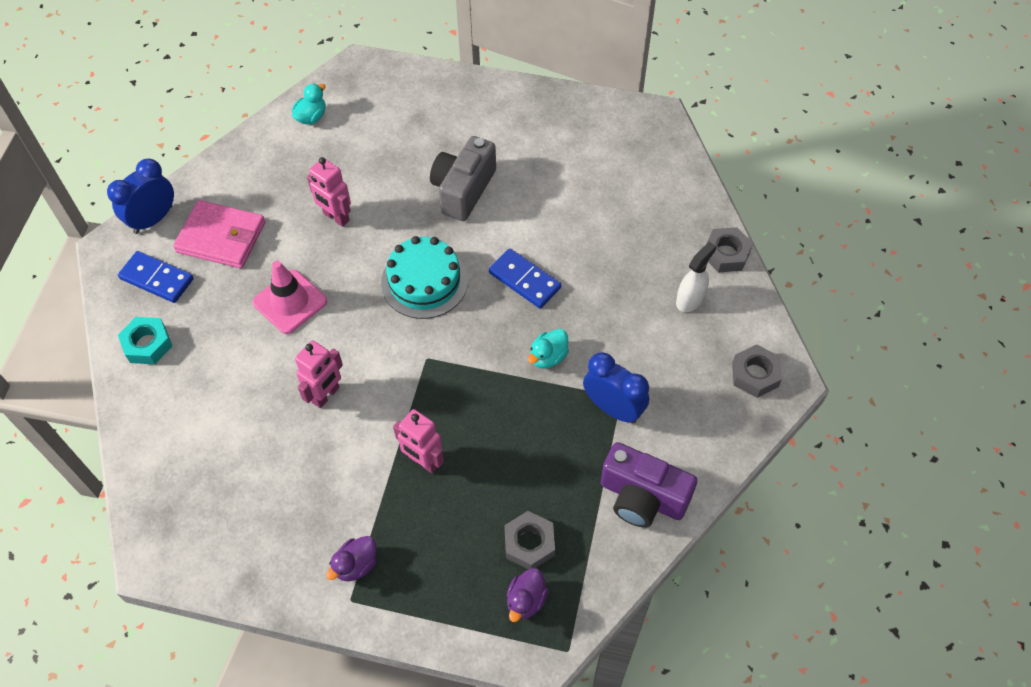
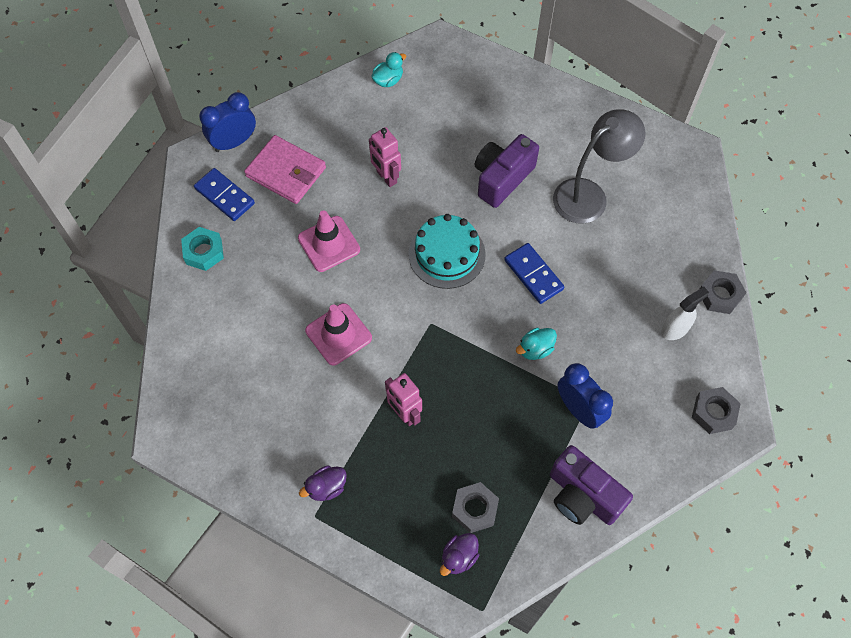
camera: 15 degrees right, 5 degrees up
(326, 395) = (338, 334): pink robot -> pink traffic cone
(463, 190) = (502, 178): grey camera -> purple camera
(561, 185) = (589, 195): none -> grey lamp

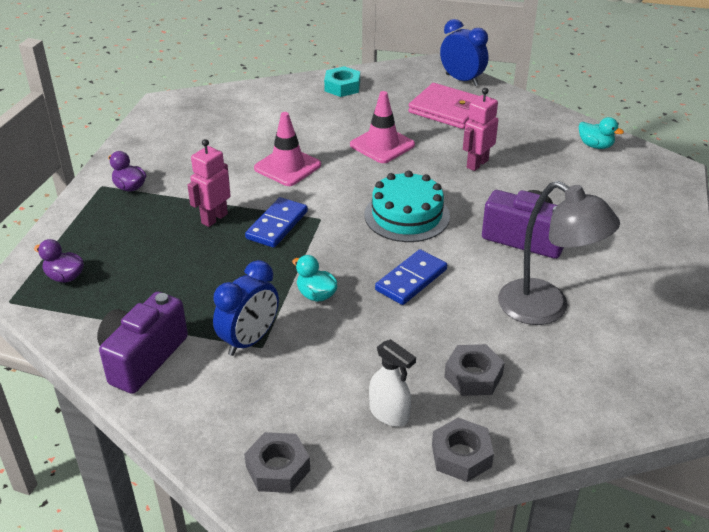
camera: 75 degrees right, 25 degrees down
(225, 196) = (403, 86): blue domino -> blue domino (277, 225)
(286, 172) = (447, 110): pink wallet -> pink wallet turned 75 degrees counterclockwise
(475, 509) = (118, 279): grey nut -> grey nut (473, 376)

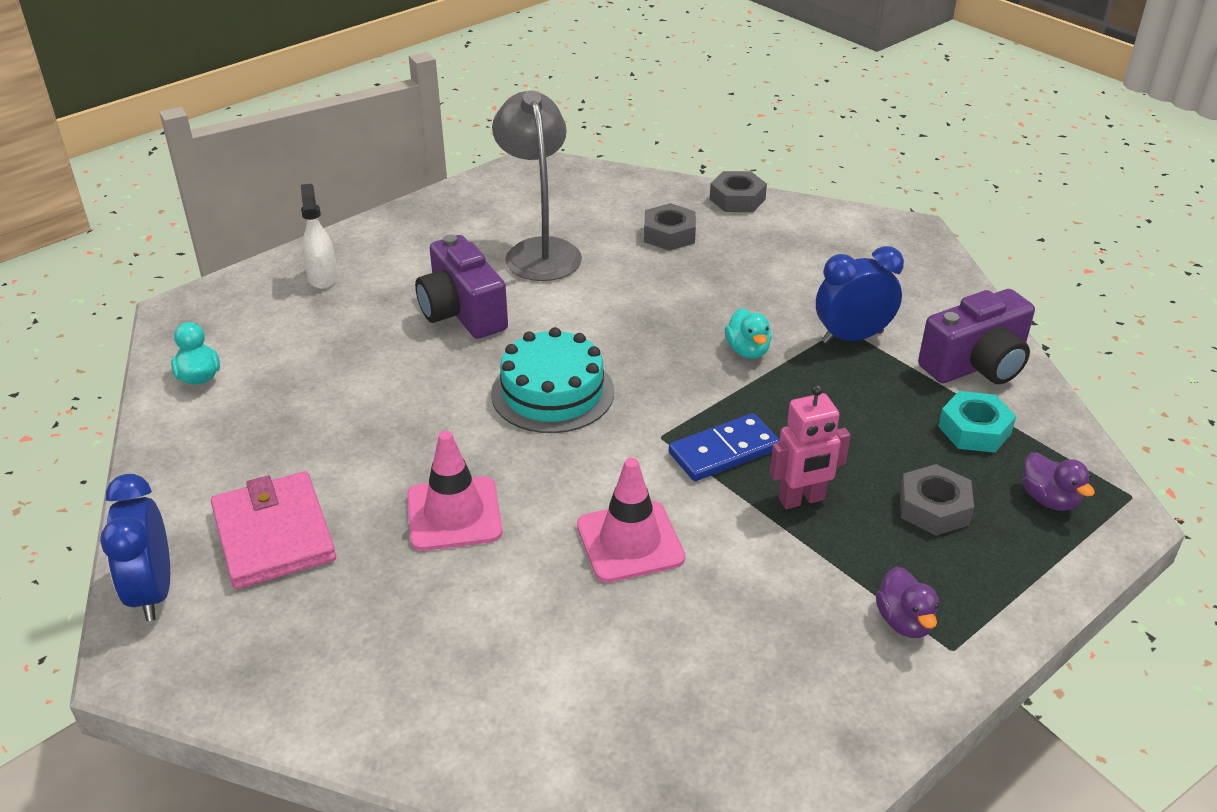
camera: 145 degrees left, 0 degrees up
(278, 468) = (889, 242): grey nut -> grey nut (933, 508)
(342, 87) = (360, 691): turquoise nut -> turquoise nut (974, 430)
(389, 414) = (768, 239): white spray bottle -> white spray bottle (322, 277)
(411, 280) = (632, 324): blue domino -> none
(477, 164) = (375, 421): pink robot -> none

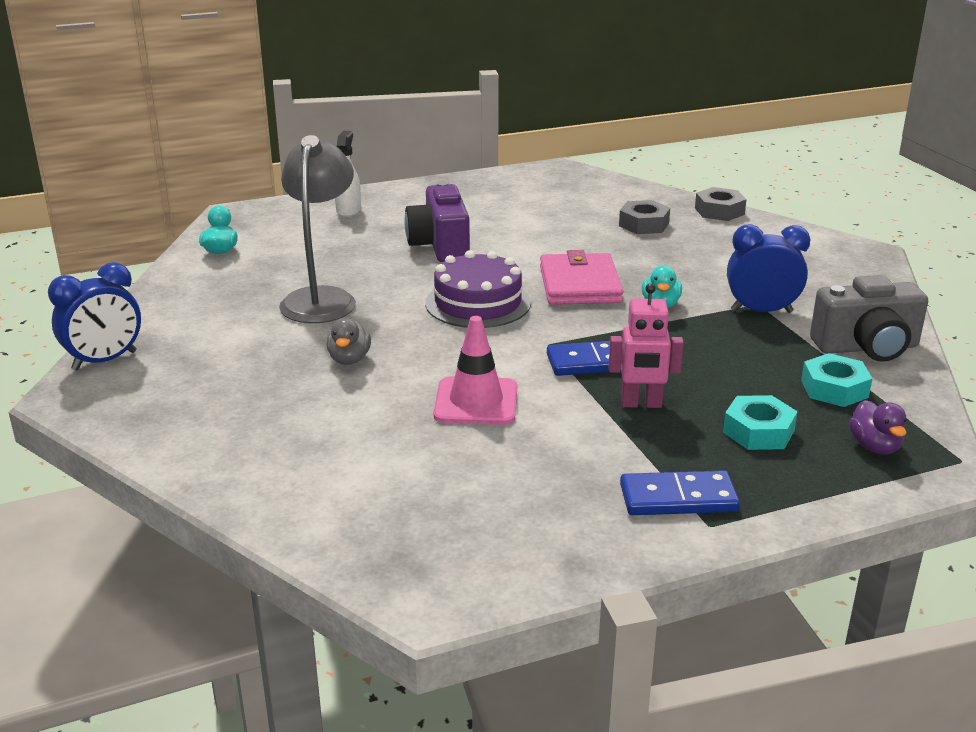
camera: 20 degrees right, 10 degrees down
(153, 592) = (104, 361): blue clock -> blue clock turned 135 degrees counterclockwise
(274, 535) = (209, 346): pink wallet -> pink wallet (580, 285)
(454, 514) = (349, 359): pink traffic cone -> grey duck
(539, 251) = (528, 219): grey lamp -> grey lamp (321, 298)
(552, 392) = (478, 303): turquoise cake -> purple cake
(904, 621) = (678, 498): purple duck -> blue domino
(933, 508) = (758, 431): grey nut -> turquoise nut
(976, 365) = (867, 348): purple camera -> grey camera

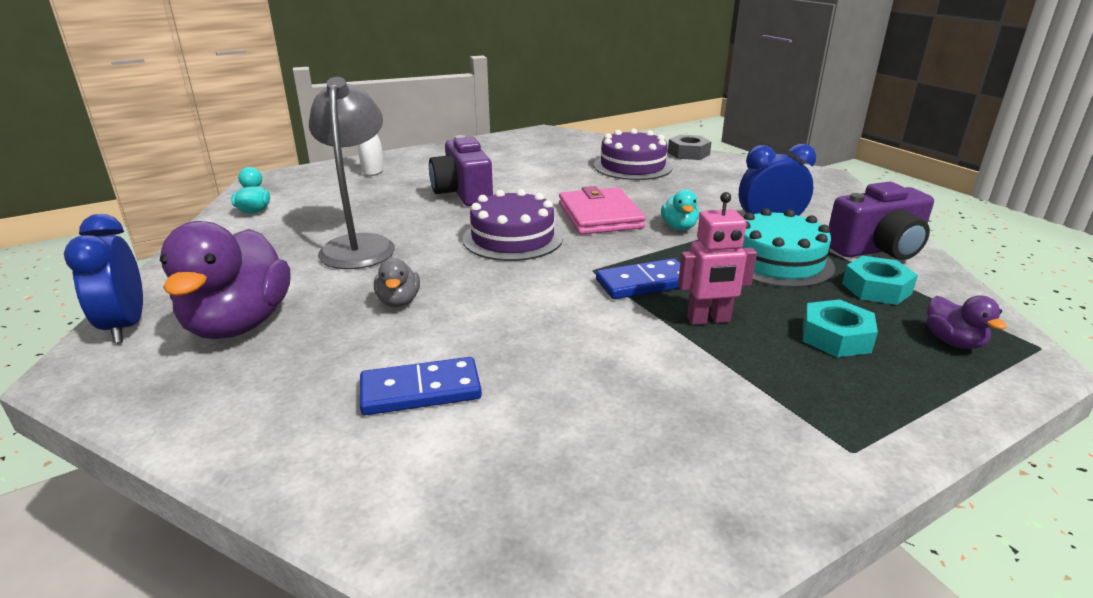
camera: 10 degrees left, 0 degrees up
(104, 361) = (125, 326): blue clock -> blue clock turned 120 degrees clockwise
(202, 368) = (239, 324): none -> purple duck
(476, 402) = (542, 333): pink traffic cone -> none
(644, 224) = (632, 166): grey nut -> purple cake
(678, 498) = (801, 421): blue domino -> blue domino (420, 390)
(746, 351) = (777, 261): none -> turquoise cake
(867, 348) = (877, 249): grey camera -> purple camera

